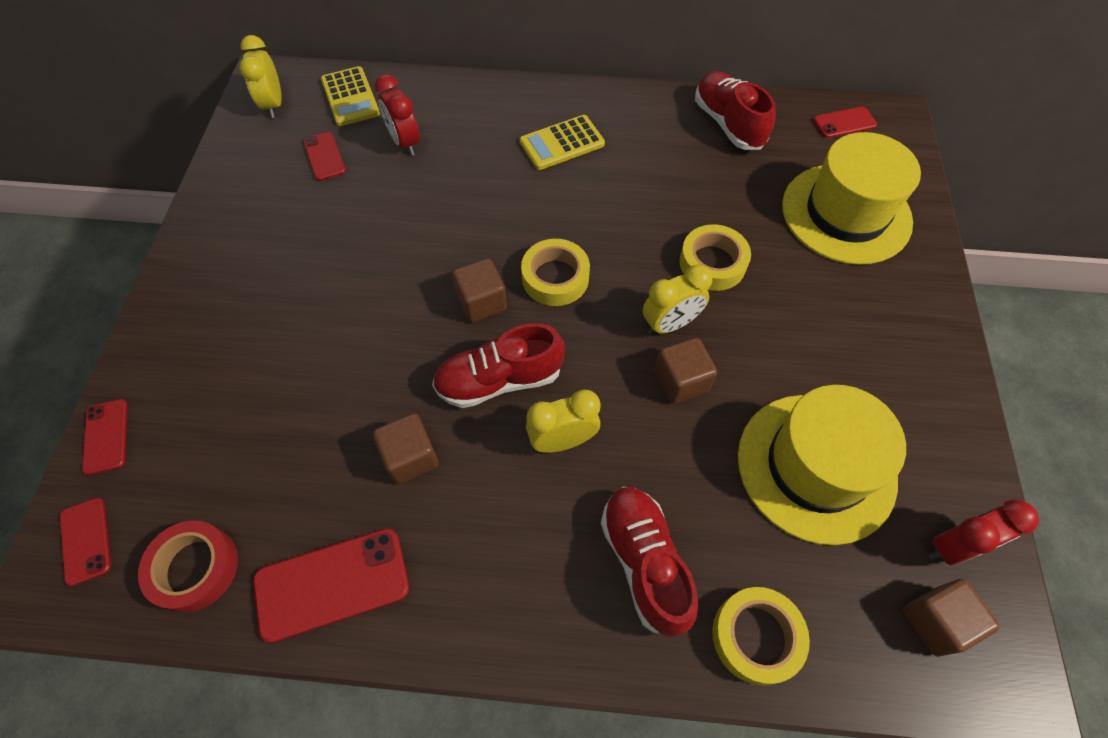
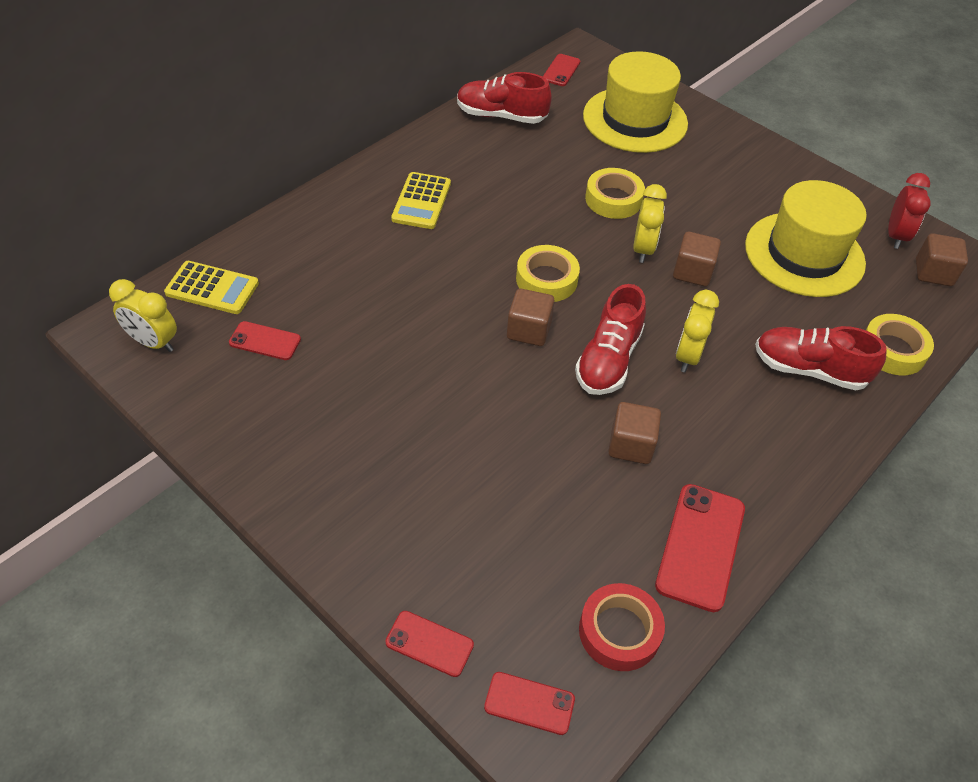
camera: 55 degrees left, 10 degrees down
(405, 142) = (311, 284): red clock -> none

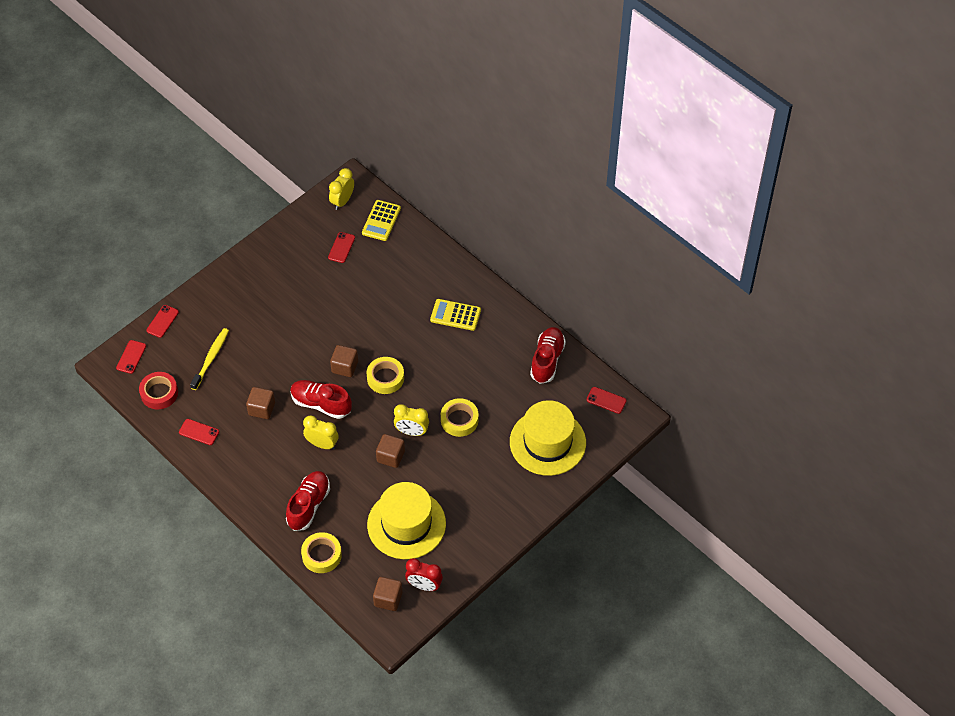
camera: 95 degrees right, 5 degrees up
(523, 538) = (211, 358): none -> yellow toothbrush
(700, 546) = (199, 432): red phone -> red phone, size x0.58

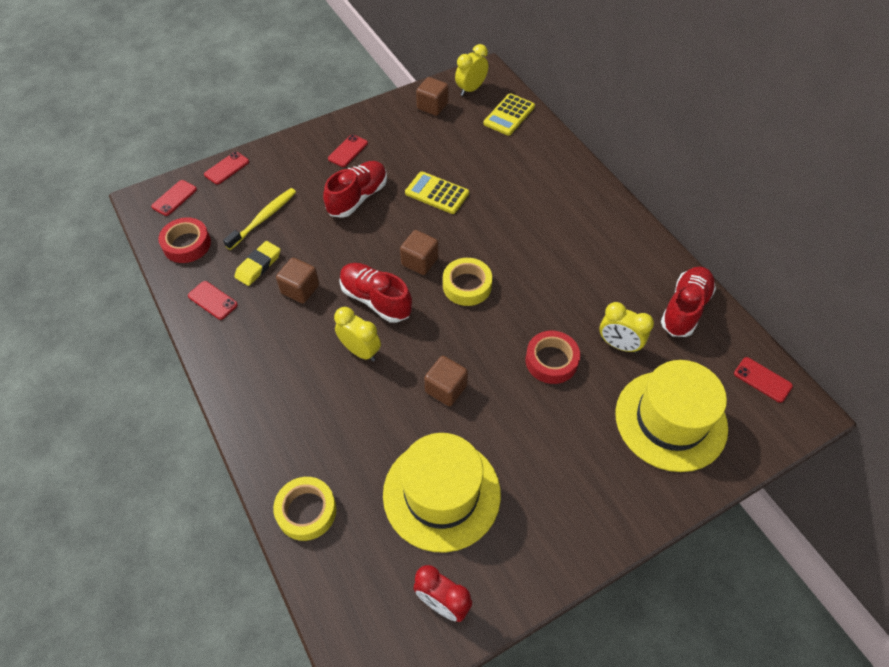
camera: 15 degrees right, 0 degrees up
(222, 398) = (258, 266): none -> yellow eraser
(308, 505) = (314, 431): red shoe -> red shoe (357, 198)
(341, 247) = (456, 133): red phone -> red phone (348, 151)
(388, 599) = (381, 611): brown cube -> brown cube (432, 106)
(412, 432) = (483, 362): yellow clock -> yellow clock (618, 345)
(455, 315) = (574, 230): yellow calculator -> yellow calculator (437, 193)
(459, 420) = (551, 361): yellow tape -> red tape

